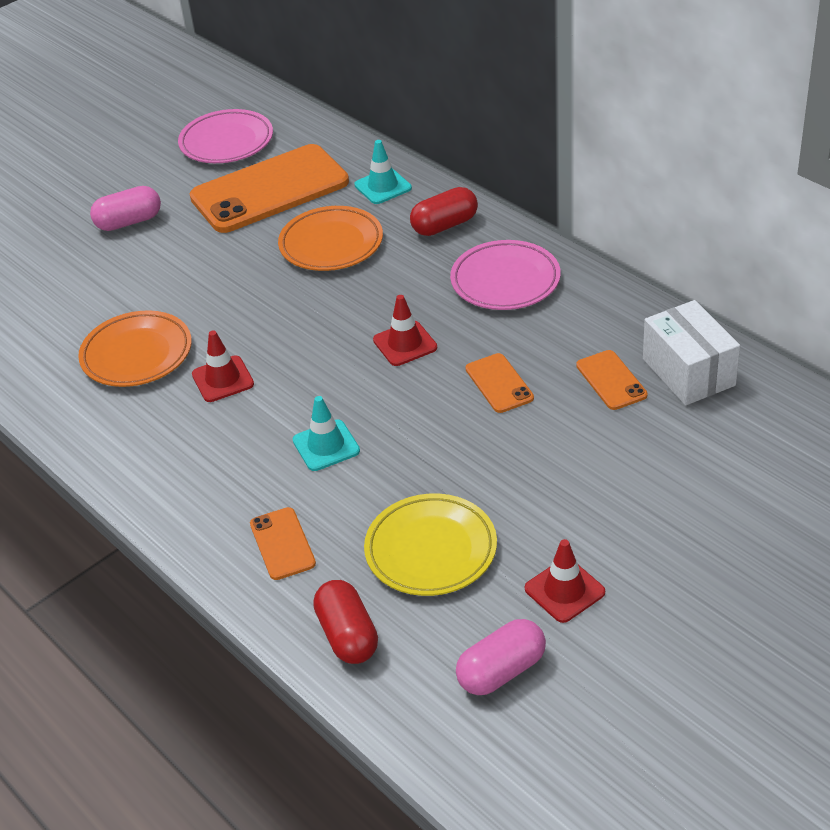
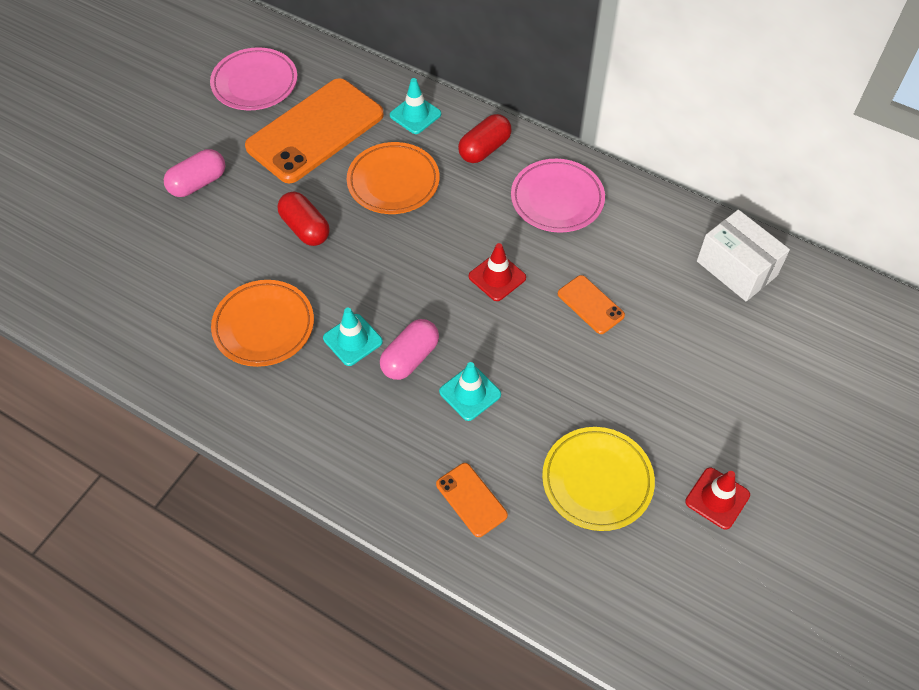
camera: 20 degrees left, 15 degrees up
(223, 379) = (352, 340): red traffic cone -> turquoise traffic cone
(347, 635) = (561, 579): red capsule -> red capsule (305, 228)
(501, 671) = (697, 586): pink capsule -> pink capsule (410, 358)
(611, 380) = (679, 286): orange phone -> none

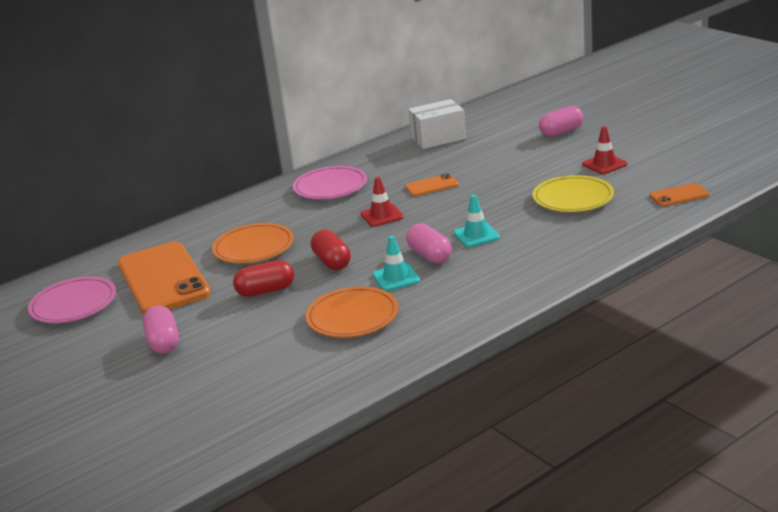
camera: 65 degrees left, 30 degrees down
(415, 115) = (193, 233): turquoise traffic cone -> none
(471, 500) = (565, 243): orange phone -> orange phone (679, 195)
(484, 149) = (257, 209): red capsule -> red capsule (332, 262)
(810, 416) = (561, 132): none -> pink capsule

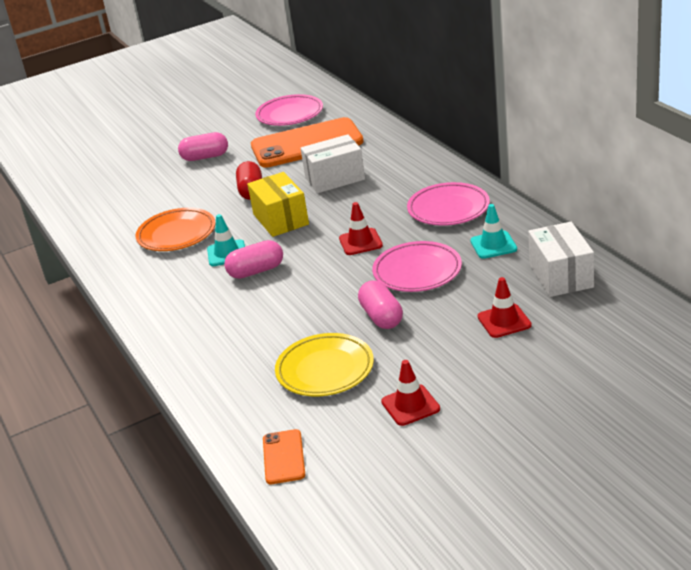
camera: 100 degrees right, 5 degrees up
(254, 248) = (335, 178): orange plate -> white box
(332, 262) = (281, 219): red capsule -> yellow box
(431, 186) = (417, 271): orange phone -> pink plate
(476, 235) = (279, 299): turquoise traffic cone -> turquoise traffic cone (493, 245)
(498, 149) = (504, 321): none -> red traffic cone
(561, 132) = (540, 378): pink capsule -> pink capsule (381, 317)

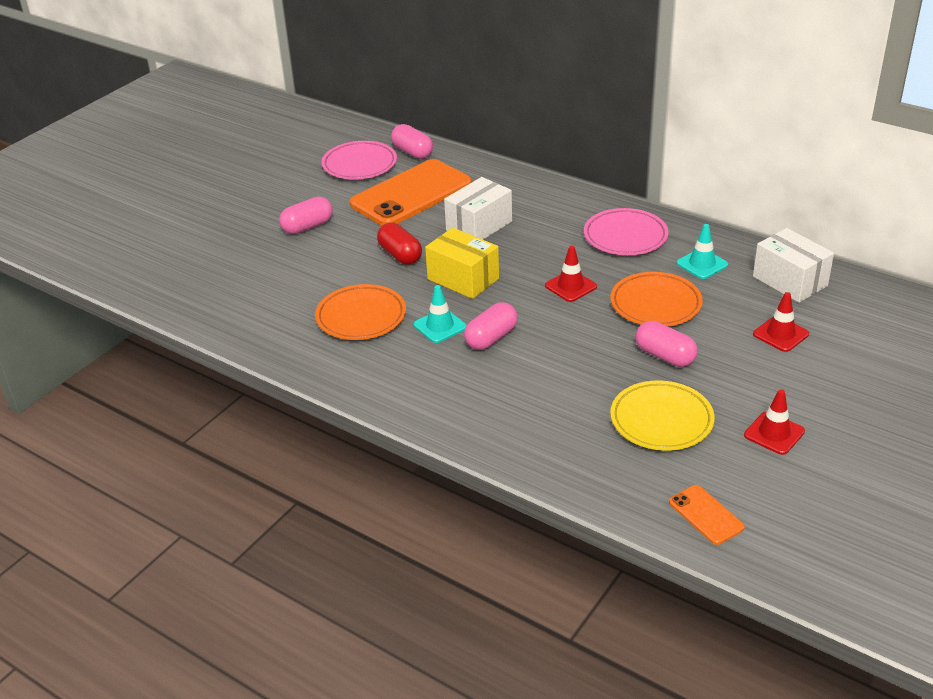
camera: 30 degrees left, 5 degrees up
(340, 110) = (412, 152): none -> pink capsule
(417, 271) = (655, 304): pink plate -> orange plate

